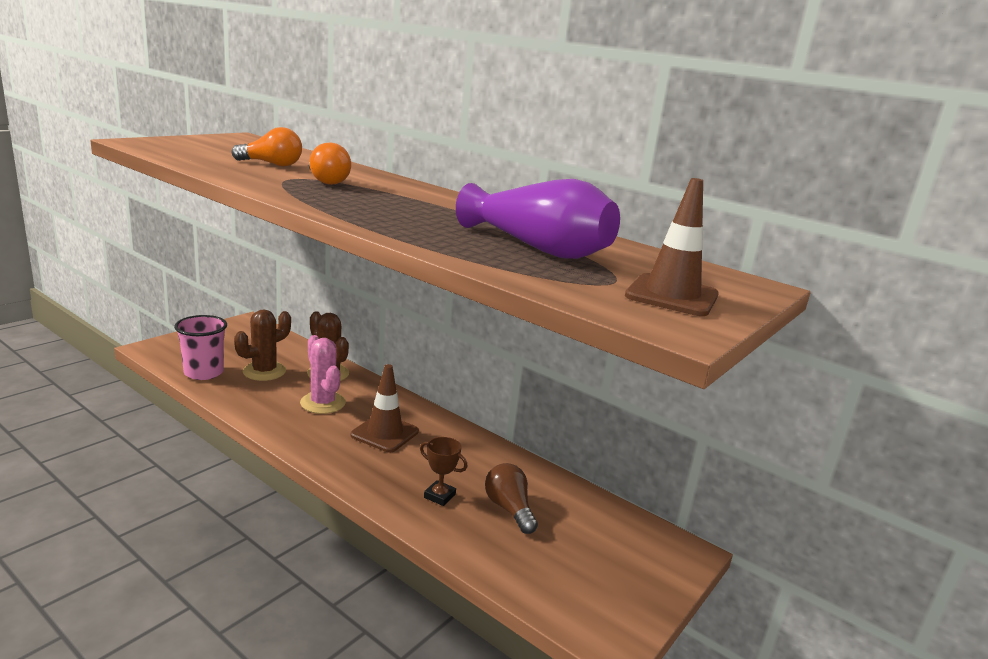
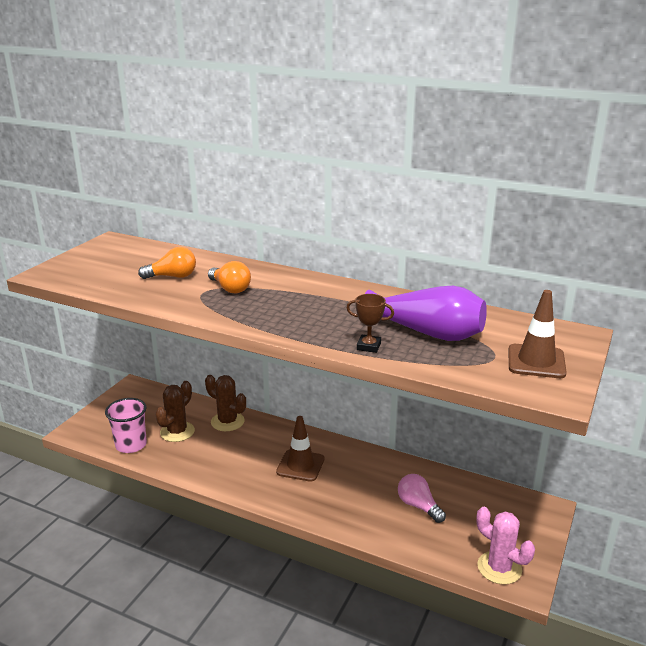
camera: 10 degrees left, 5 degrees up
(323, 403) = (239, 450): pink cactus -> pink cactus (499, 568)
(439, 496) = (366, 508): brown trophy -> brown trophy (368, 346)
(509, 509) = (418, 506): brown light bulb -> pink light bulb

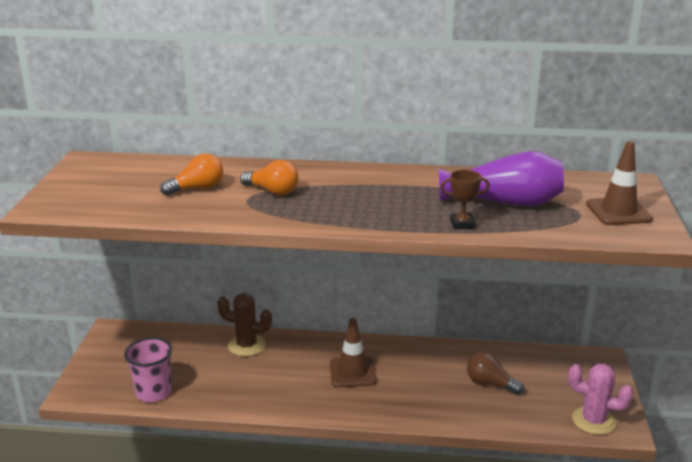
camera: 20 degrees left, 0 degrees up
(177, 432) = (197, 367): brown cactus -> none
(418, 506) = (490, 384): pink light bulb -> brown light bulb

